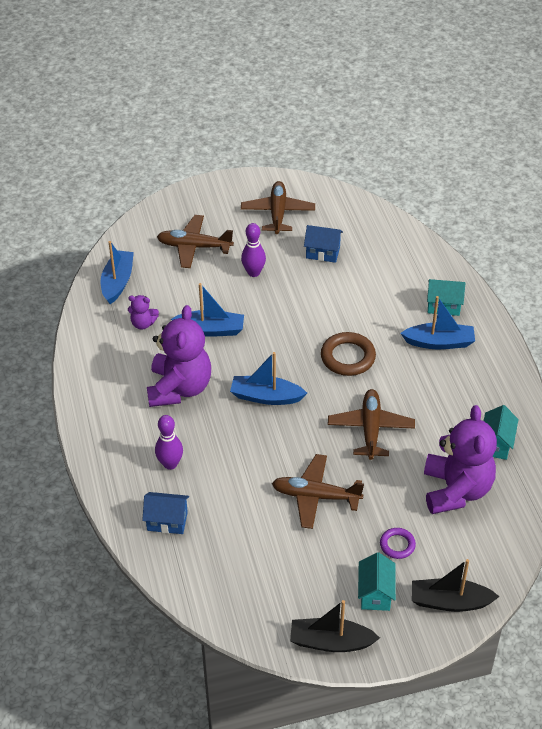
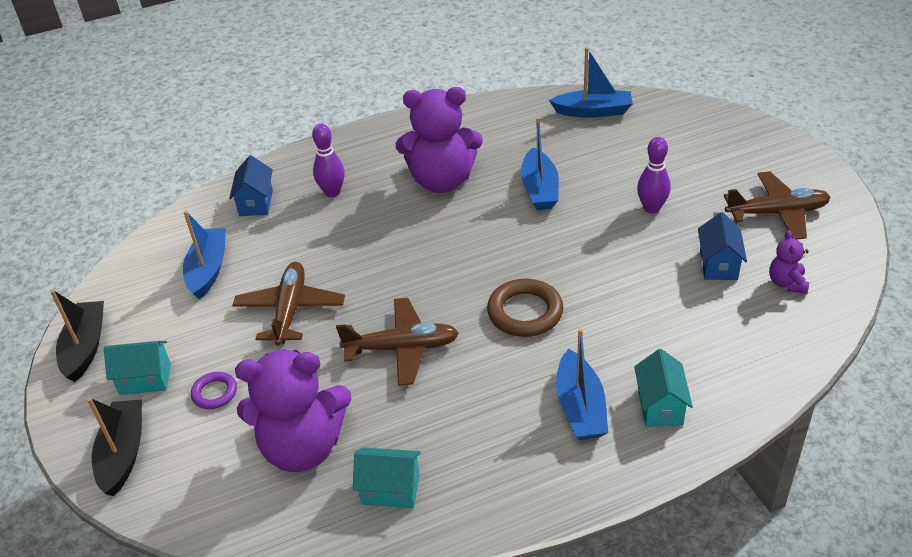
camera: 85 degrees right, 5 degrees down
(143, 323) = (534, 139): purple teddy bear -> purple teddy bear (787, 283)
(194, 247) = (676, 154): brown plane -> none
(266, 397) = (441, 248): blue boat -> blue boat (208, 269)

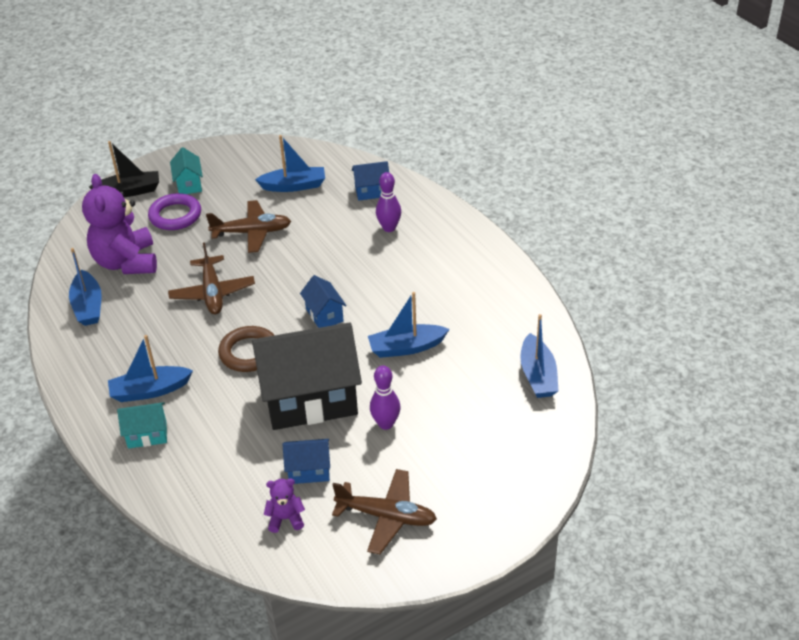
camera: 80 degrees right, 0 degrees up
(85, 347) = (218, 153): black boat -> none
(214, 393) = (175, 215): purple ring -> purple ring, size x1.74
(390, 490) = (88, 306): turquoise house -> blue boat
(442, 181) = (411, 286): purple teddy bear -> none
(472, 248) = (324, 315): none -> blue house
(611, 262) = (310, 399): none -> black house
(777, 213) = (386, 516): brown plane -> brown plane turned 60 degrees counterclockwise

